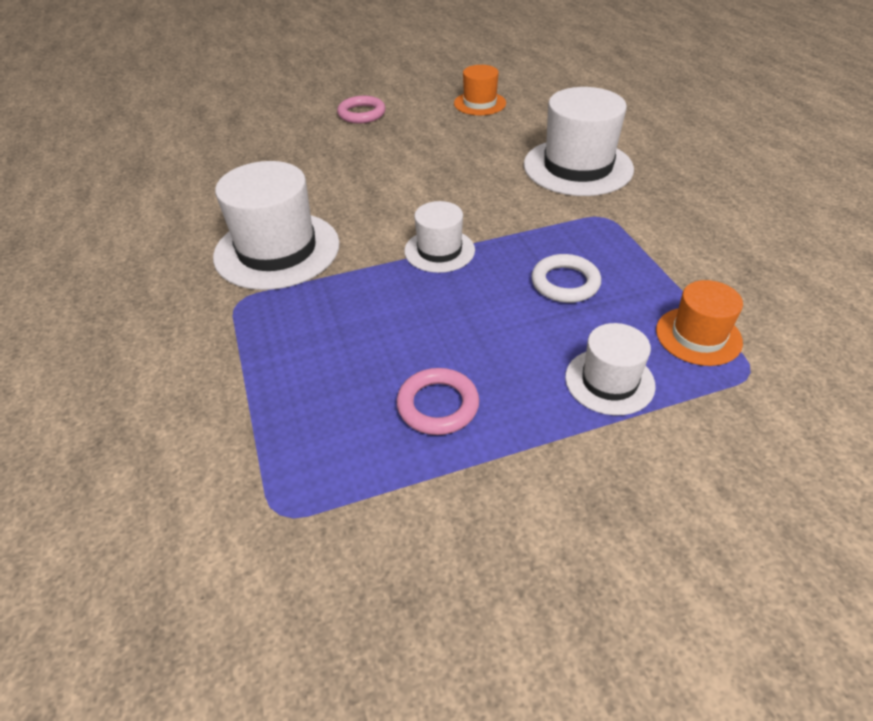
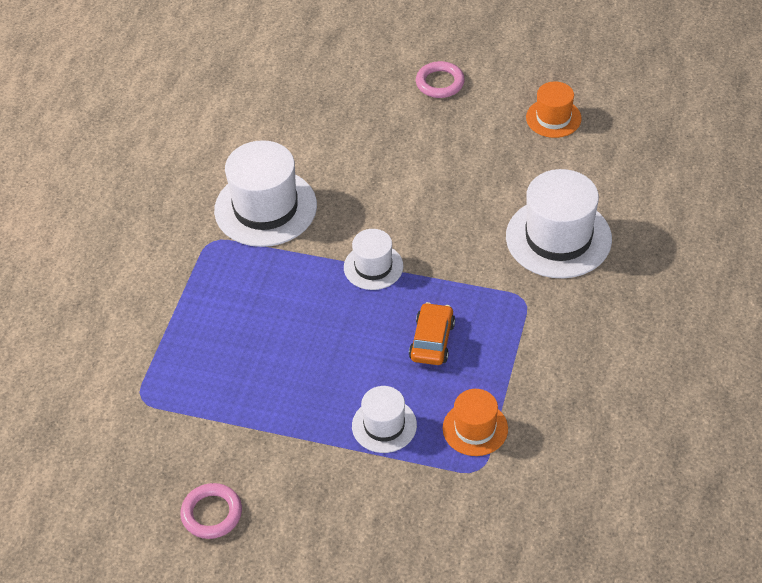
camera: 35 degrees right, 5 degrees up
(438, 405) = (270, 383): pink ring -> pink ring (212, 513)
(565, 283) = (432, 341): white ring -> orange car

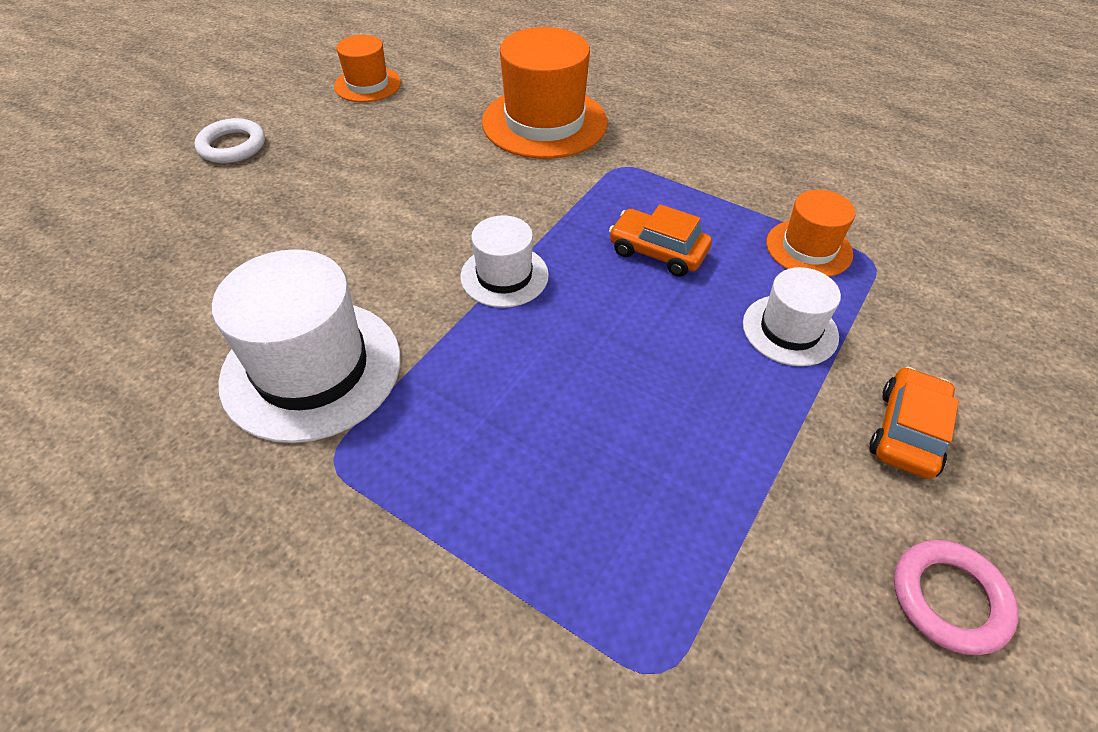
camera: 75 degrees left, 0 degrees up
(319, 493) = (907, 432): none -> orange car
(440, 83) = (232, 146): pink ring -> white ring
(558, 238) = (544, 122): white hat -> orange hat

